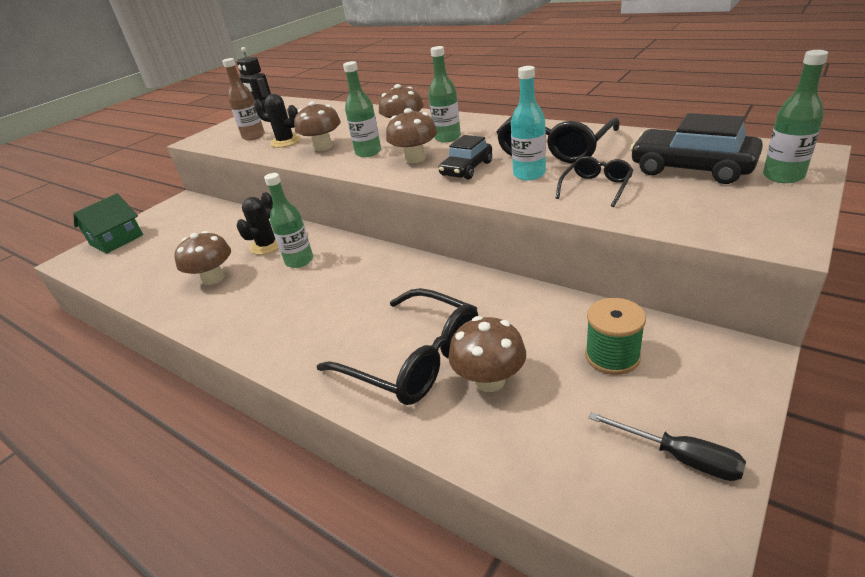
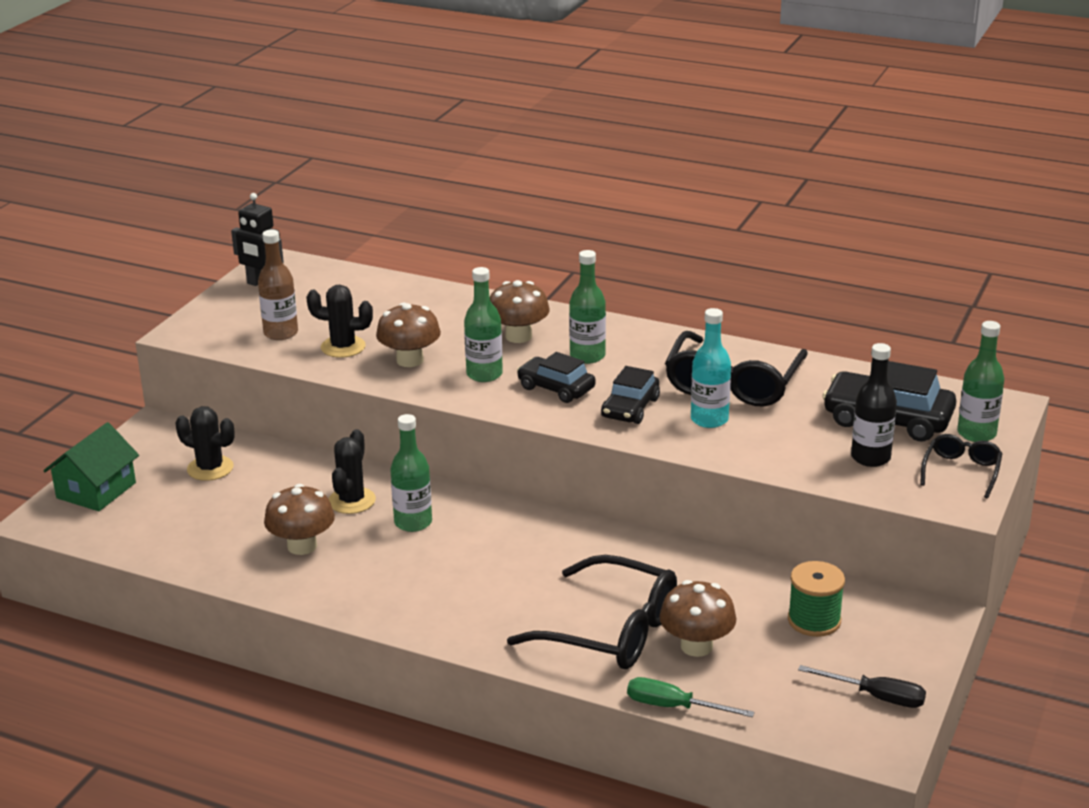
camera: 15 degrees left, 5 degrees down
(193, 225) = (210, 468): none -> black cactus
(415, 158) = (556, 388): brown mushroom -> black car
(448, 453) = (674, 707): none -> green screwdriver
(596, 187) = (788, 440): black glasses -> black glasses (961, 471)
(675, 199) = (870, 458): none -> black bottle

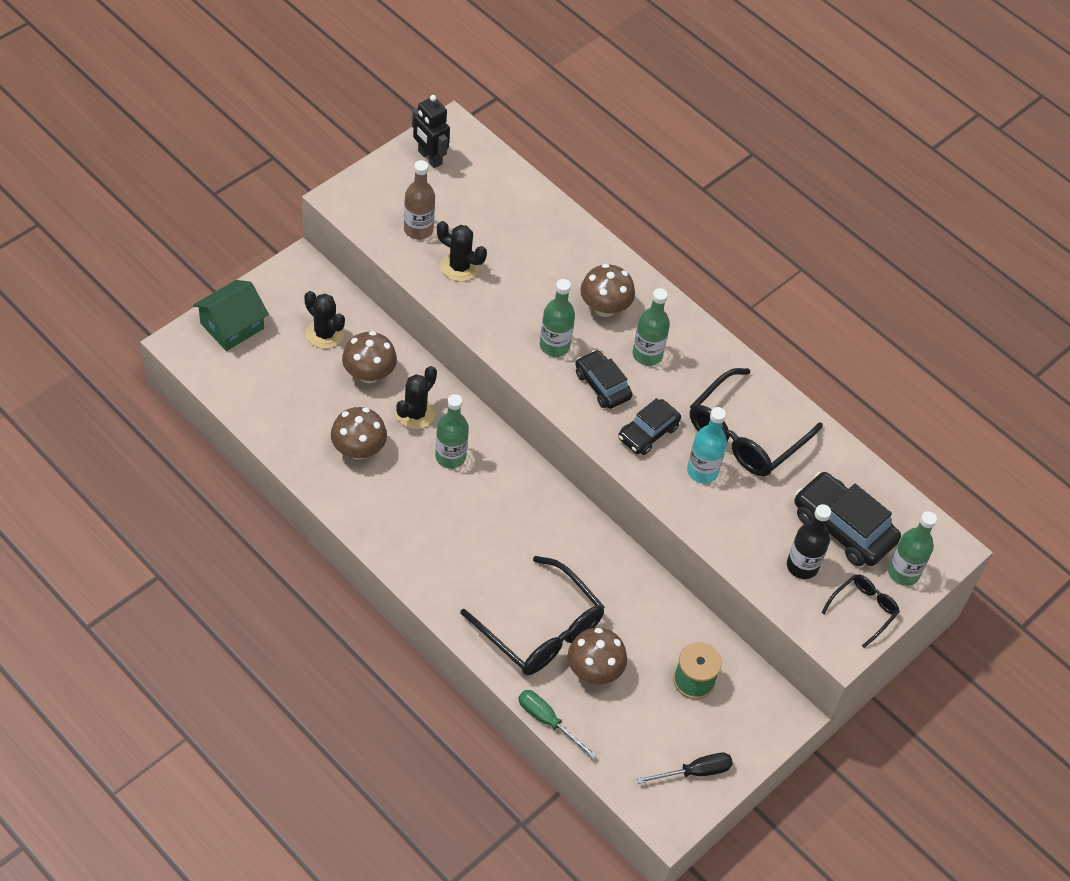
camera: 15 degrees right, 25 degrees up
(410, 360) = (504, 304): brown mushroom -> brown mushroom (369, 374)
(876, 697) = (695, 772): black screwdriver -> black screwdriver turned 60 degrees counterclockwise

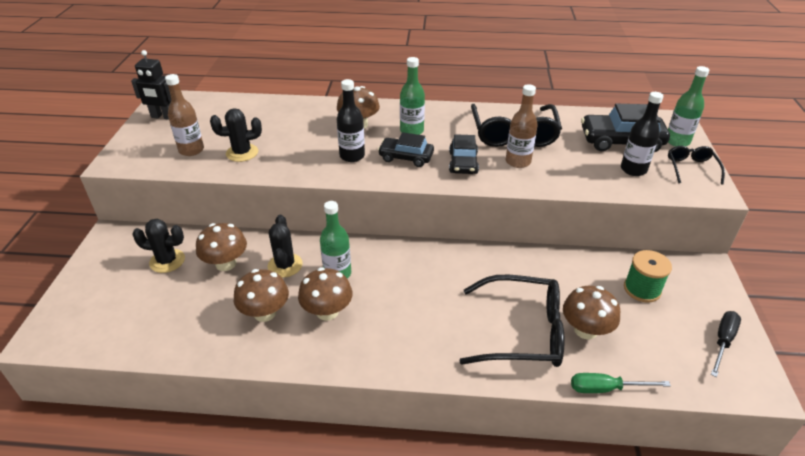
camera: 35 degrees left, 15 degrees down
(232, 326) = (81, 300): green house -> none
(407, 487) = (327, 312): none -> brown mushroom
(554, 346) = (352, 156): green bottle -> black bottle
(702, 471) = (518, 161): turquoise bottle -> brown bottle

